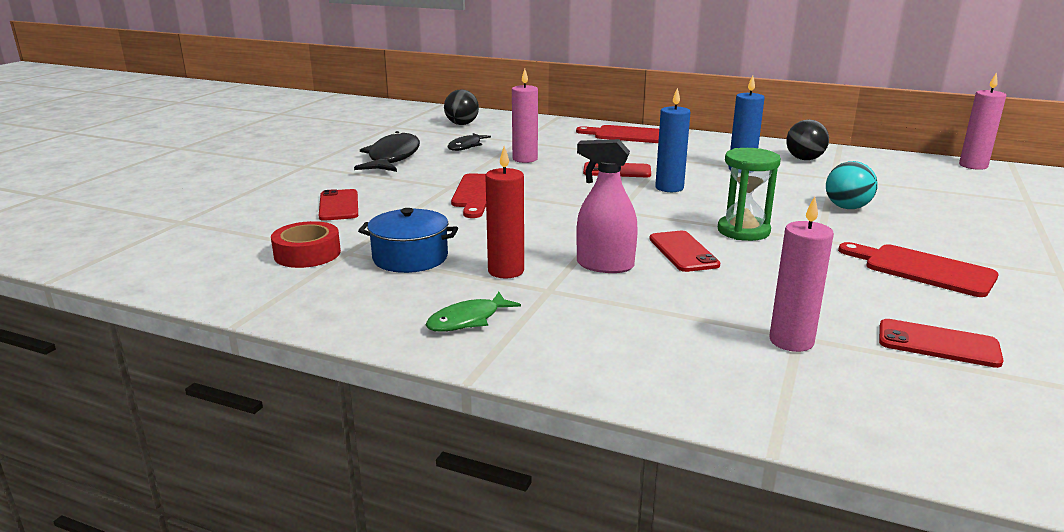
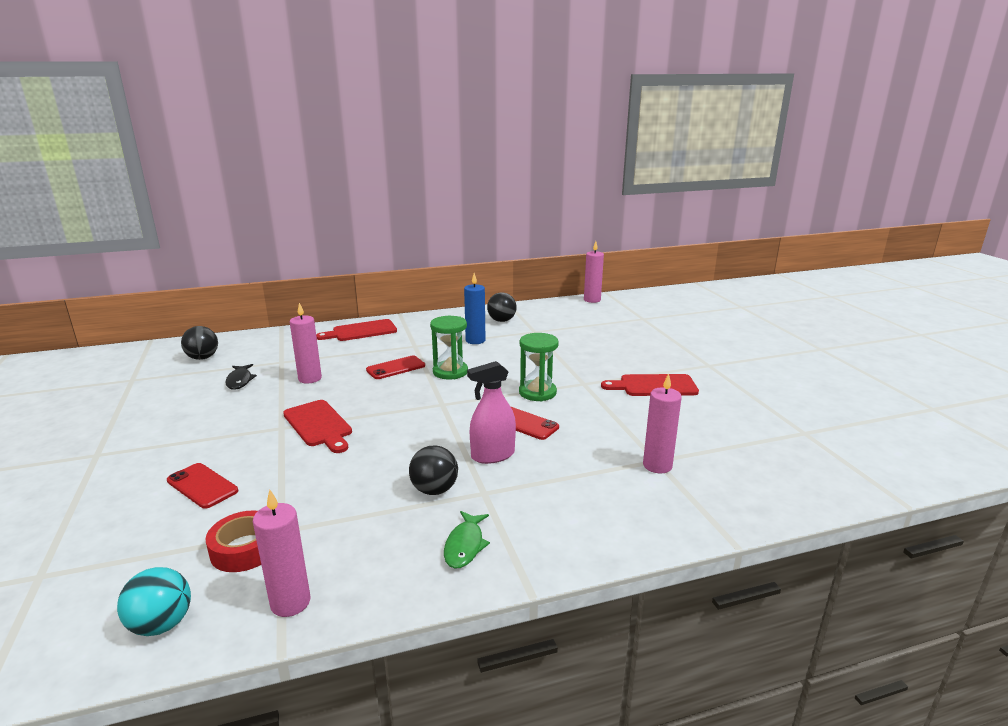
camera: 40 degrees left, 0 degrees up
(285, 298) = (290, 602): none -> pink candle
(392, 157) = (183, 415): black fish -> none
(410, 258) = (345, 511): blue pot -> none
(506, 271) = (434, 490): red candle -> black ball
(669, 188) = (450, 372): blue candle -> green hourglass
(847, 207) = (569, 353): turquoise ball -> turquoise ball (162, 624)
(938, 344) = (716, 434): red phone -> none

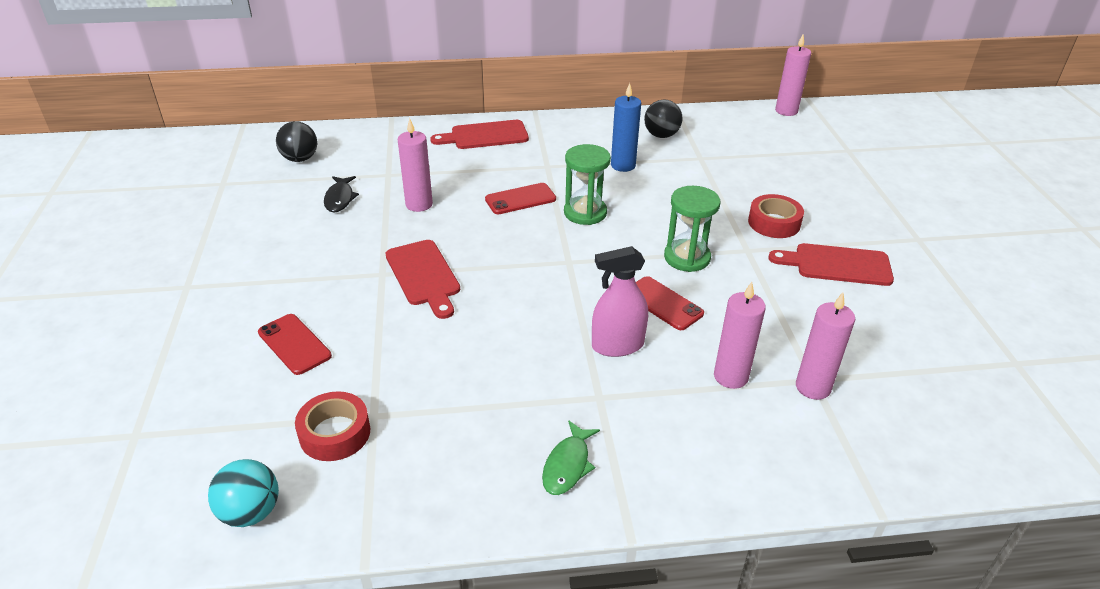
camera: 10 degrees right, 15 degrees up
(290, 602) = (377, 507): pink candle -> pink candle (730, 376)
(434, 490) = (544, 385): black ball -> none
(599, 365) = (774, 223): none -> red tape

